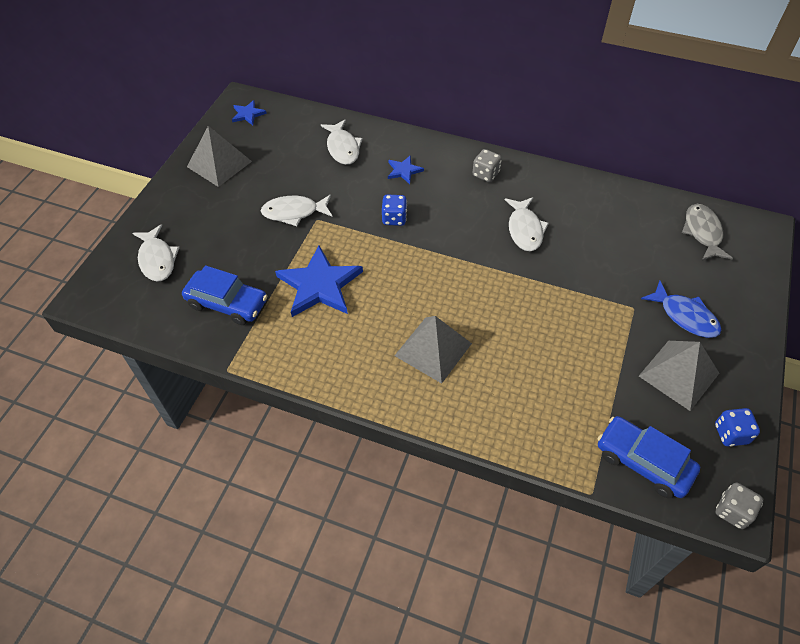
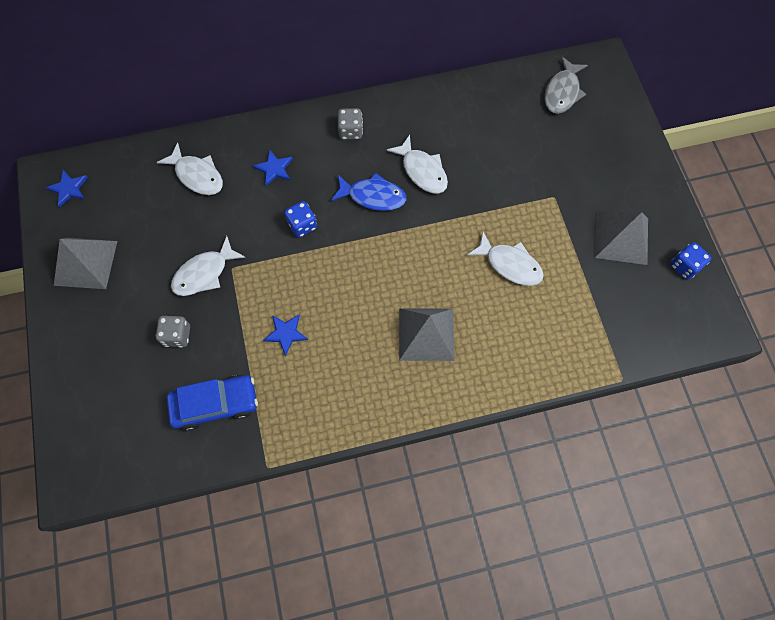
camera: 35 degrees left, 15 degrees up
(157, 259) = (110, 402): white fish -> white fish (510, 264)
(319, 285) = (286, 333): blue star -> blue star, size x0.49
(643, 462) = (641, 329): blue car -> none
(685, 316) = (595, 181): blue fish -> blue fish (373, 196)
(702, 232) = (562, 92): grey fish -> grey fish turned 120 degrees counterclockwise
(732, 511) = (720, 329): grey dice -> grey dice (177, 335)

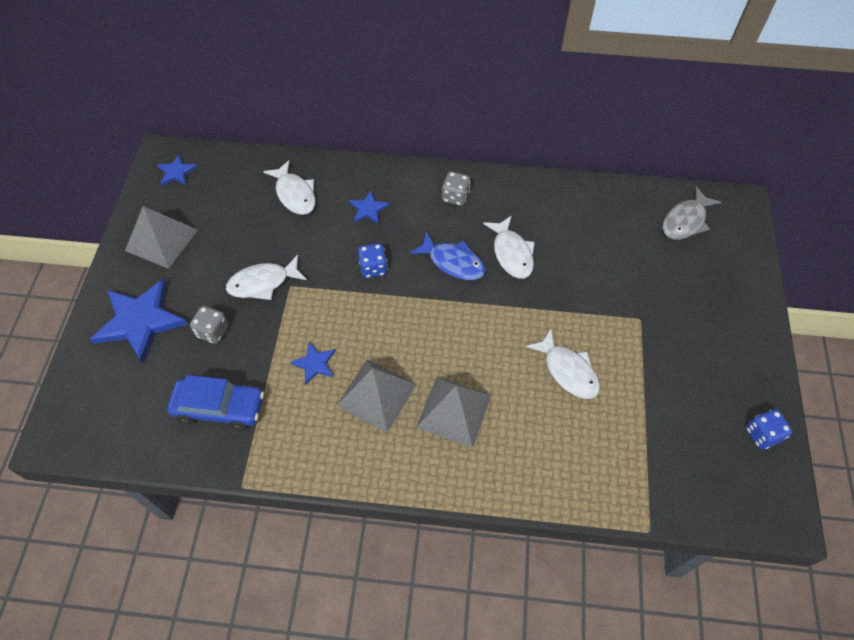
camera: 20 degrees right, 10 degrees down
(102, 349) = (140, 321): none -> blue star
(621, 237) = (699, 382): grey pyramid -> grey pyramid (376, 394)

